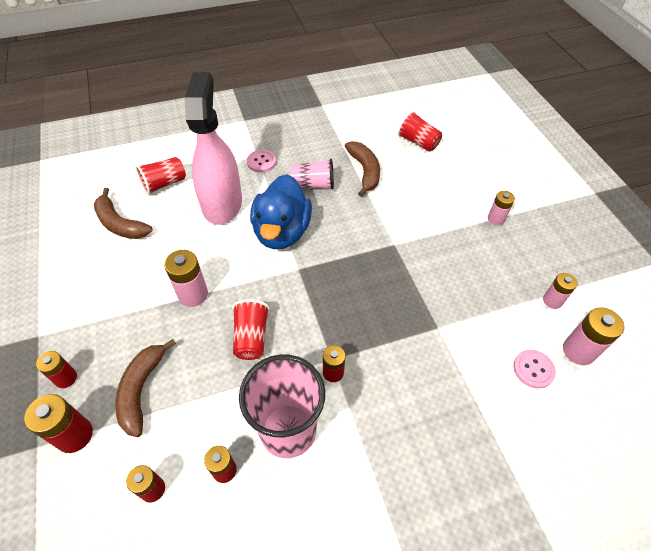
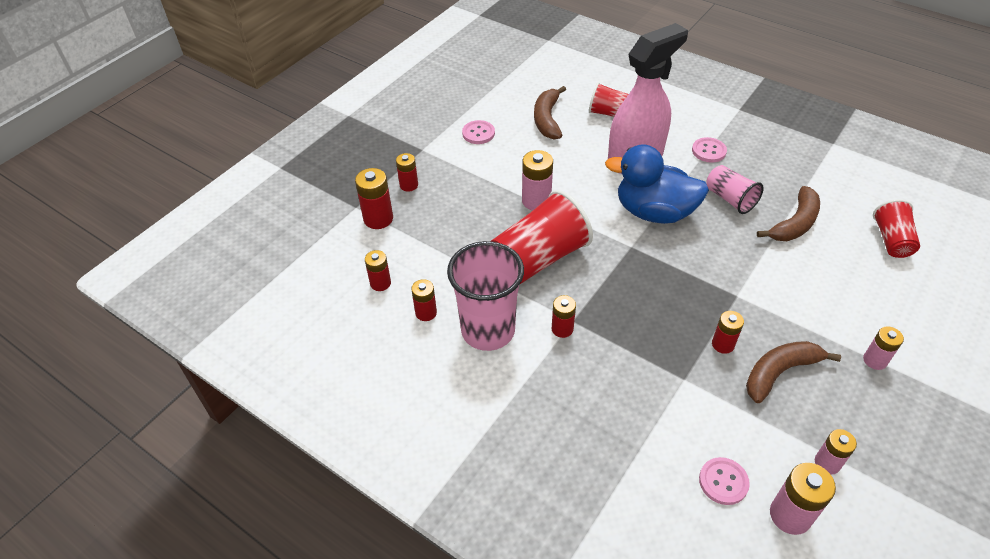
camera: 55 degrees right, 5 degrees down
(74, 280) = (478, 133): none -> pink button
(141, 390) = (437, 228): brown banana -> brown banana (779, 372)
(251, 337) = (538, 259): red cup -> red cup, size x1.74
(282, 232) = (654, 212): blue duck -> blue duck turned 45 degrees clockwise
(426, 283) = (723, 344): none -> red battery

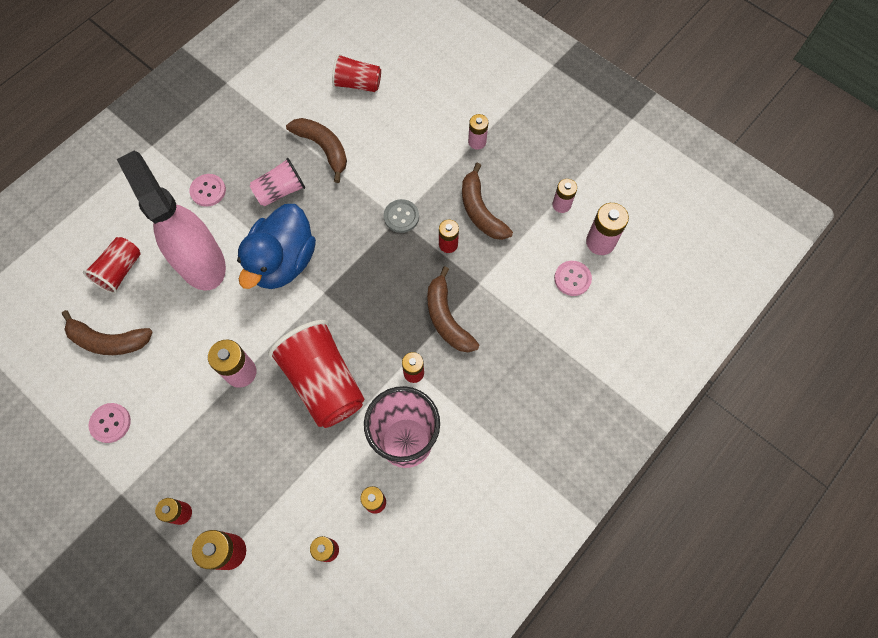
camera: 85 degrees left, 20 degrees up
(631, 352) = (447, 318): none -> brown banana
(741, 298) = (401, 217): none -> grey button

